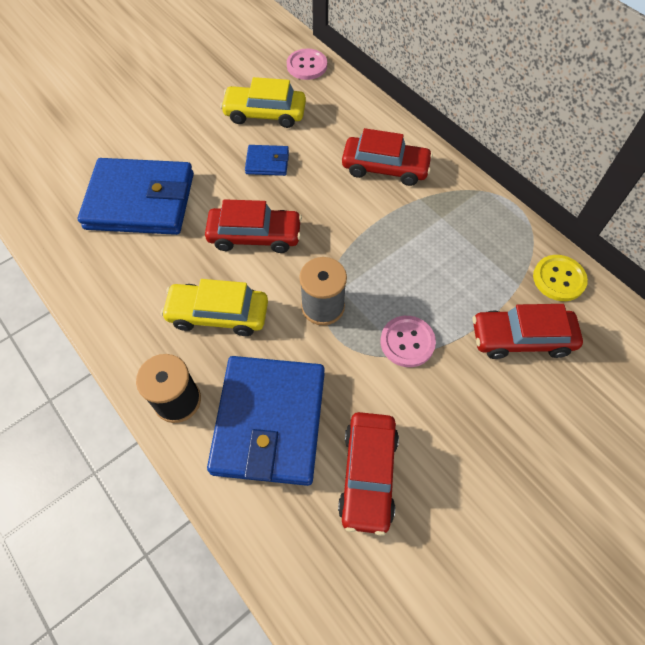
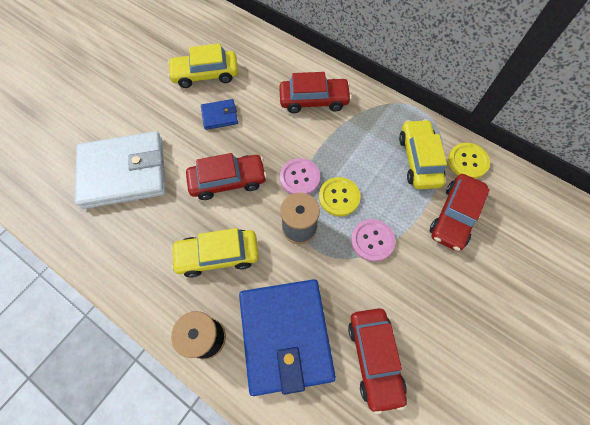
camera: 15 degrees left, 5 degrees up
(140, 201) = (124, 172): blue wallet -> white wallet
(307, 66) = (227, 27): pink button -> pink button (299, 178)
(381, 283) = (339, 197): none -> yellow button
(495, 263) = (418, 160): none -> yellow car
(521, 338) = (454, 216): red car -> red car turned 45 degrees counterclockwise

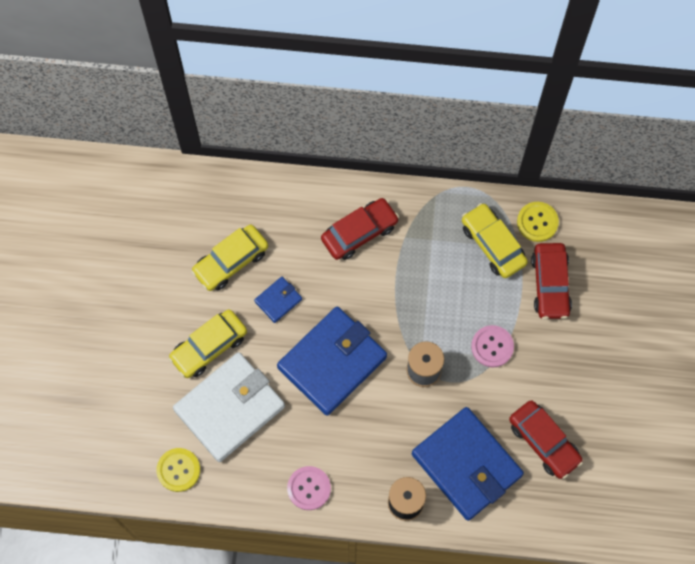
camera: 30 degrees left, 5 degrees up
(218, 255) = (369, 434): yellow car -> yellow car (209, 347)
(228, 181) = (332, 362): red car -> blue wallet
(299, 178) = (395, 323): pink button -> pink button (309, 488)
(339, 197) = (441, 322): yellow button -> yellow button (178, 470)

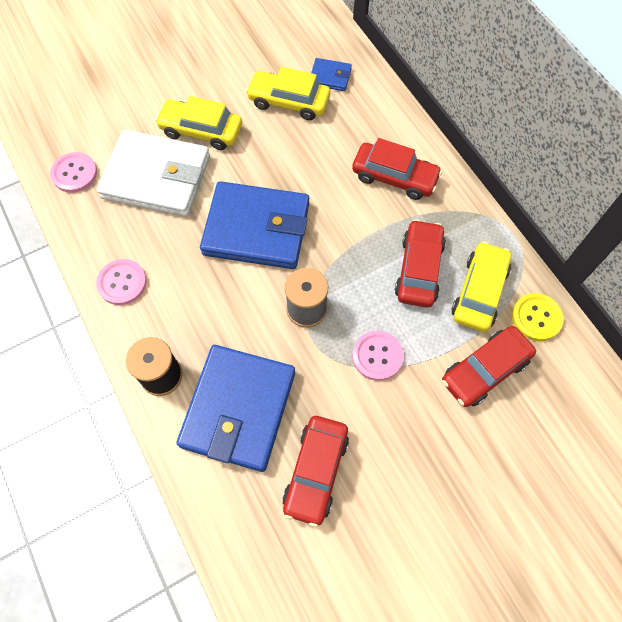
camera: 55 degrees right, 5 degrees down
(178, 470) = (74, 173): yellow button -> pink button
(278, 300) = (282, 154): blue wallet -> blue wallet (330, 77)
(447, 271) = (418, 269): none -> red car

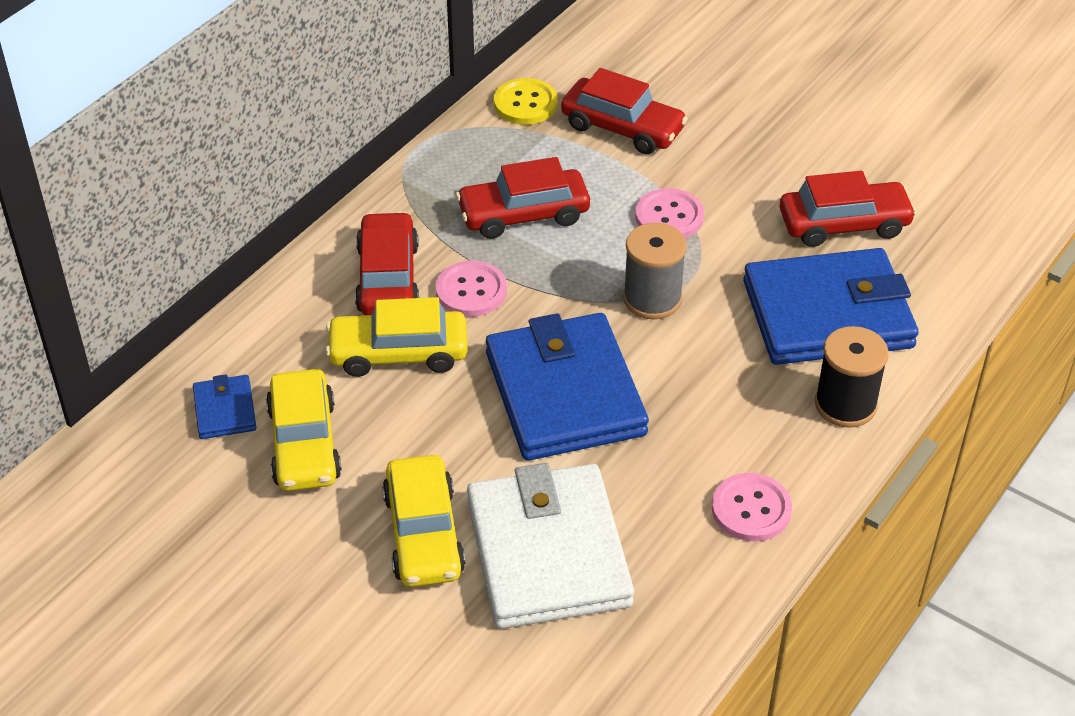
camera: 115 degrees left, 20 degrees down
(74, 173) = (608, 671): pink button -> pink button (471, 291)
(479, 292) = (521, 156): yellow car -> yellow car (398, 353)

